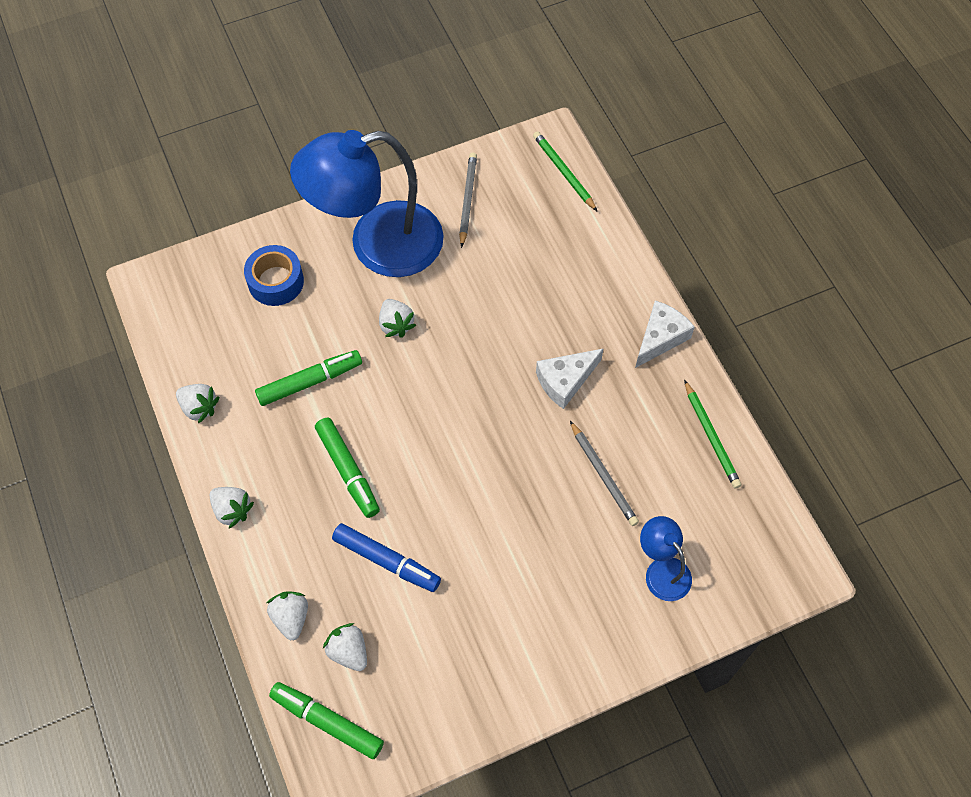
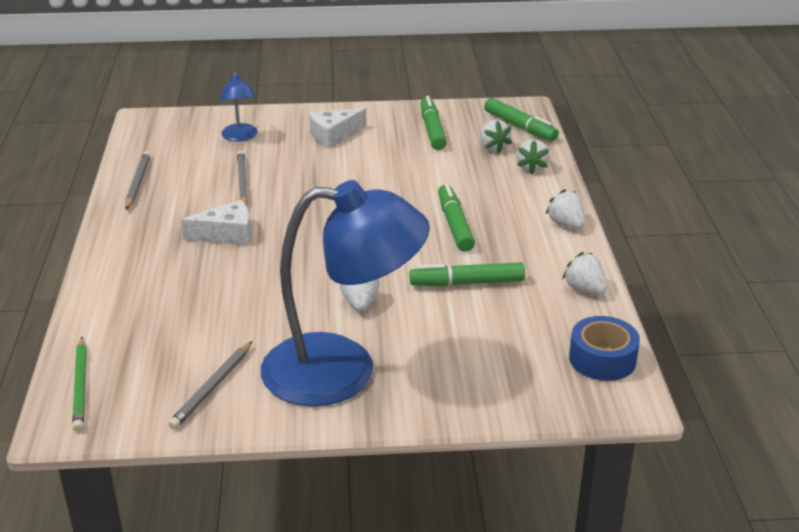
camera: 160 degrees left, 30 degrees down
(276, 281) = (475, 366): blue tape -> blue tape (602, 359)
(386, 561) = (444, 177): blue marker -> none
(437, 671) = (432, 130): none -> green marker
(660, 338) = (117, 241): white cheese -> white cheese (333, 135)
(711, 436) = (137, 183): green pencil -> grey pencil

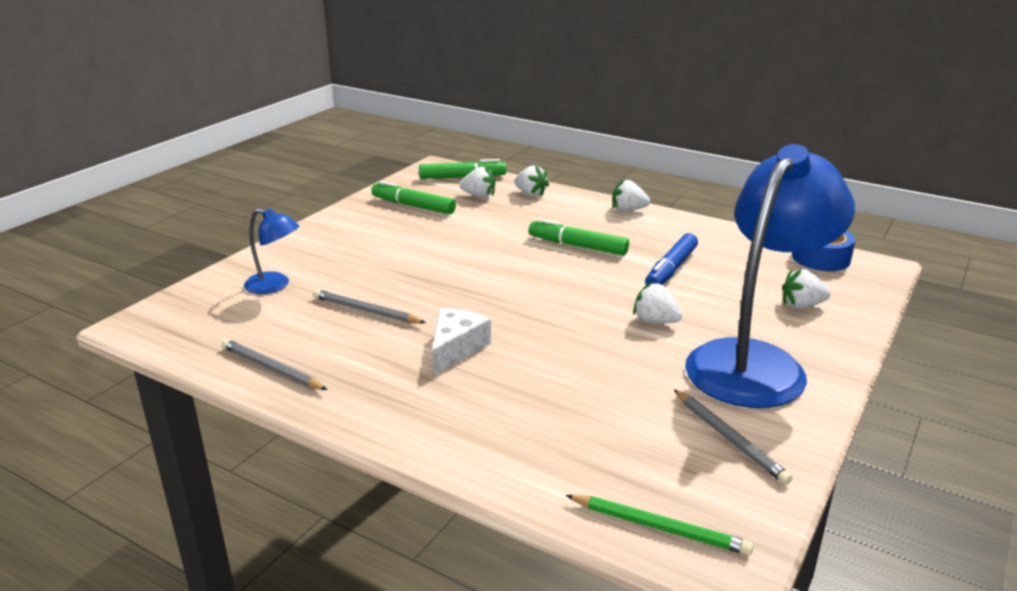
camera: 55 degrees left, 5 degrees down
(333, 135) = (351, 244): white cheese -> none
(467, 283) = (671, 269): green marker -> blue marker
(584, 289) = (723, 233): white strawberry -> white strawberry (802, 305)

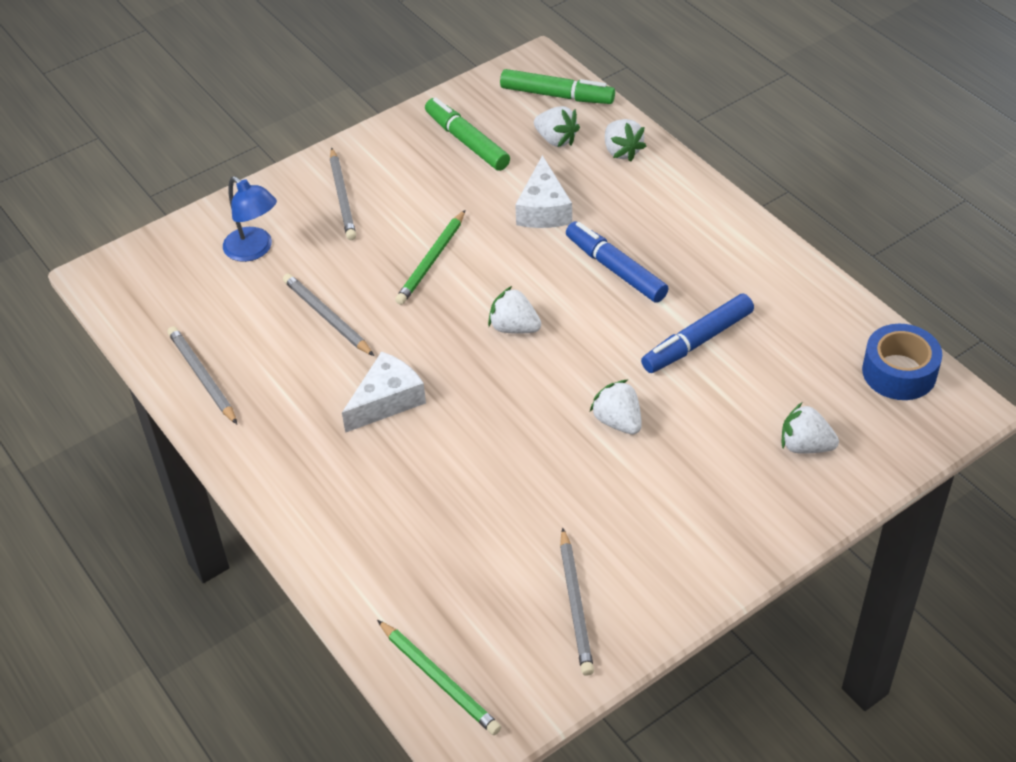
camera: 25 degrees right, 20 degrees up
(333, 246) = (342, 197): none -> grey pencil
(432, 265) = (431, 260): none -> green pencil
(498, 227) = (543, 209): none -> white cheese
(577, 246) = (615, 269): green marker -> blue marker
(628, 210) = (723, 216): white strawberry -> white strawberry (514, 327)
(755, 362) = (681, 514): blue lamp -> none

